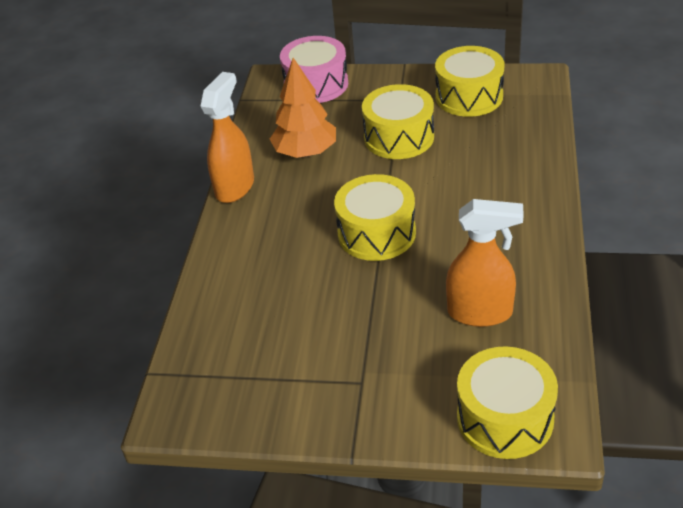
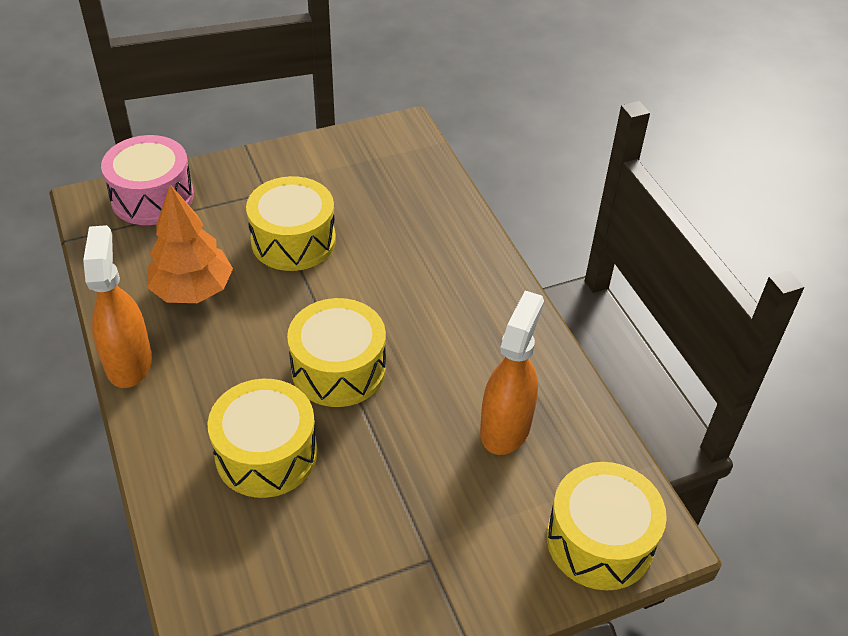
camera: 35 degrees left, 5 degrees up
(469, 96) = (343, 170): yellow drum -> yellow drum (266, 454)
(480, 313) = (505, 427): orange spray bottle -> orange spray bottle turned 45 degrees counterclockwise

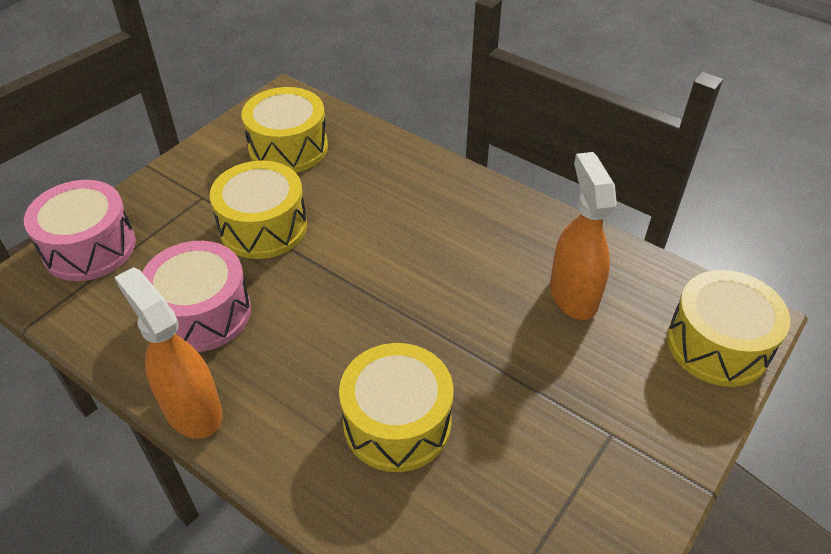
camera: 30 degrees left, 0 degrees up
(192, 290) = (202, 313): orange tree -> pink drum
(338, 369) = (397, 316): yellow drum -> yellow drum (288, 147)

